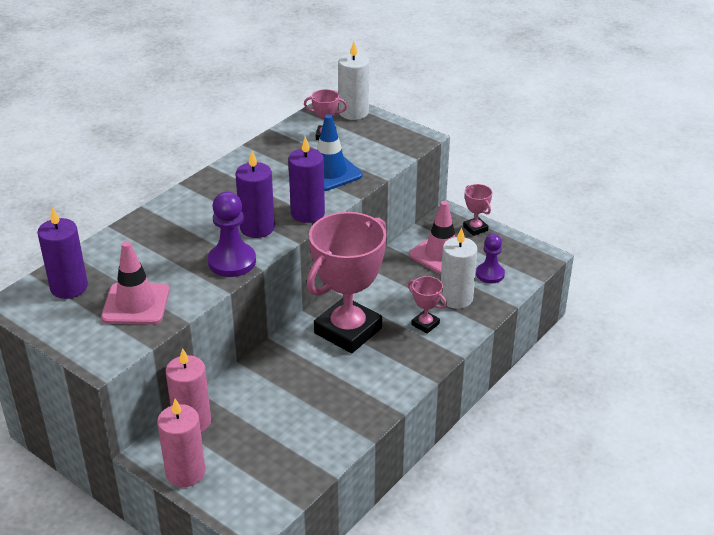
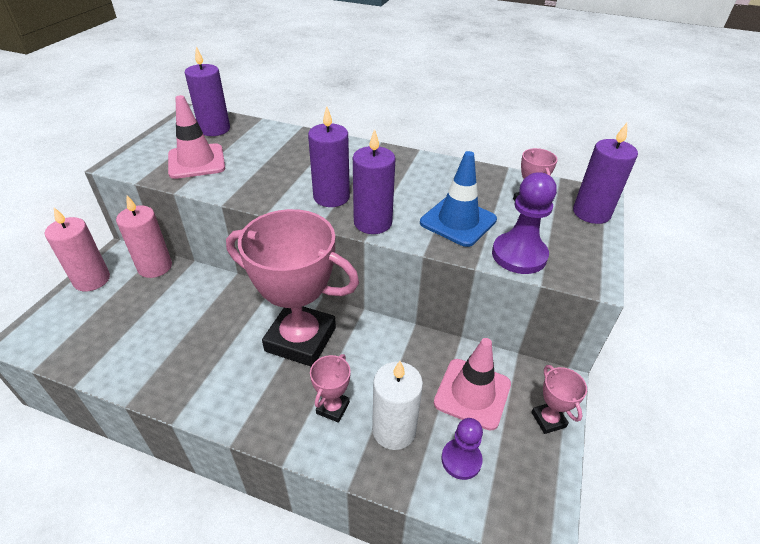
camera: 70 degrees right, 5 degrees up
(232, 262) = (270, 195): purple pawn -> purple pawn (519, 255)
(353, 112) = (591, 213): white candle -> purple candle
(475, 228) = (548, 419): pink trophy -> pink trophy turned 60 degrees counterclockwise

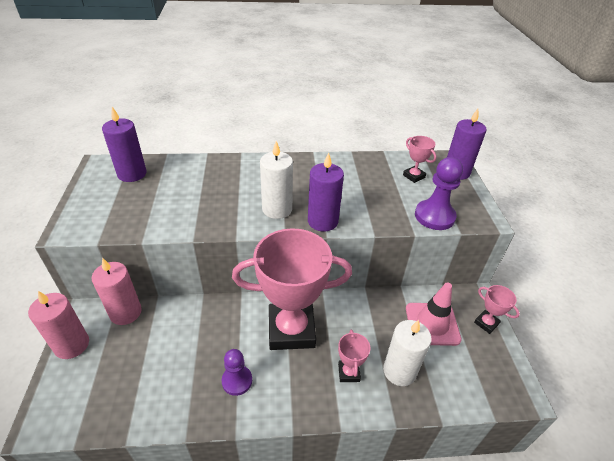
camera: 25 degrees left, 0 degrees up
(196, 161) = (139, 208): pink traffic cone -> none
(331, 197) = (277, 209): purple candle -> white candle
(458, 221) = (379, 202): blue traffic cone -> none
(461, 460) = (453, 373): purple pawn -> purple pawn (237, 381)

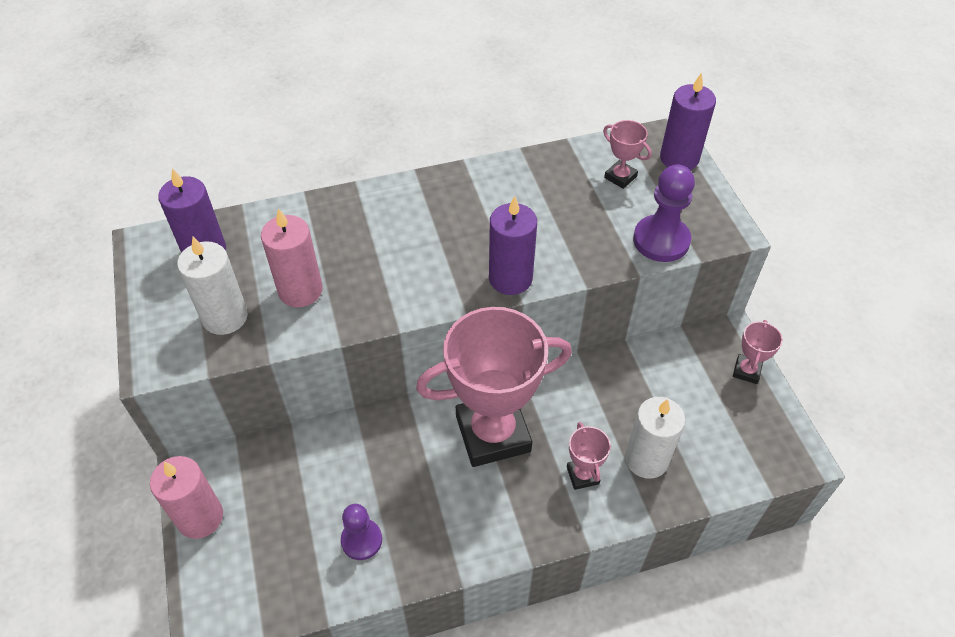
camera: 10 degrees left, 10 degrees up
(125, 312) = (255, 457): pink candle -> pink candle (300, 290)
(237, 381) = (442, 516): purple pawn -> purple pawn (361, 540)
(277, 209) = (441, 271): white candle -> white candle (225, 317)
(432, 324) = (677, 386): pink traffic cone -> none
(486, 323) = (746, 371): pink trophy -> pink trophy turned 75 degrees clockwise

